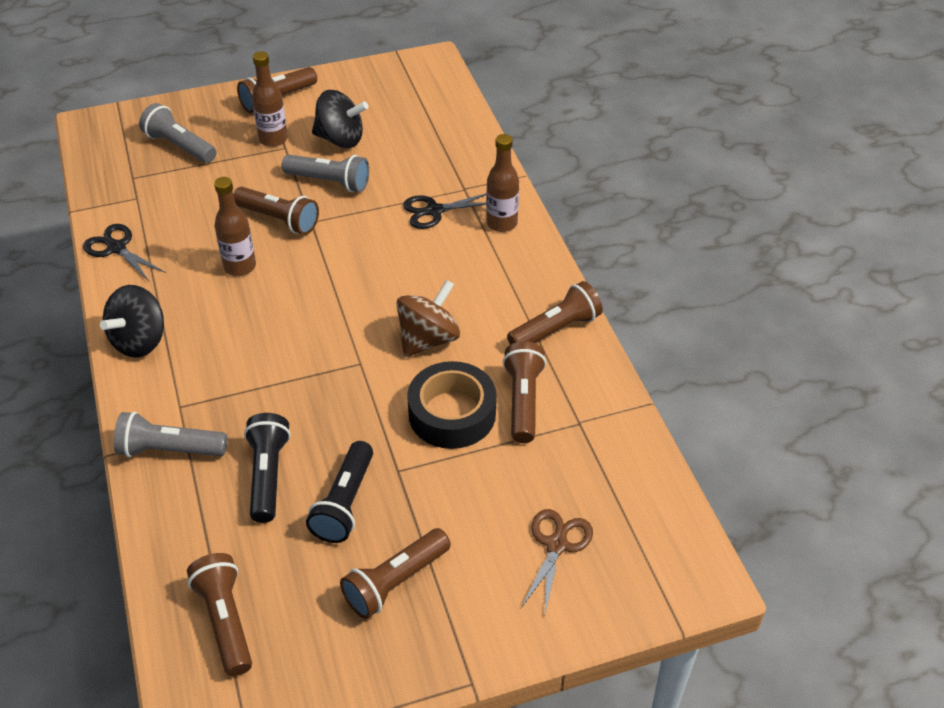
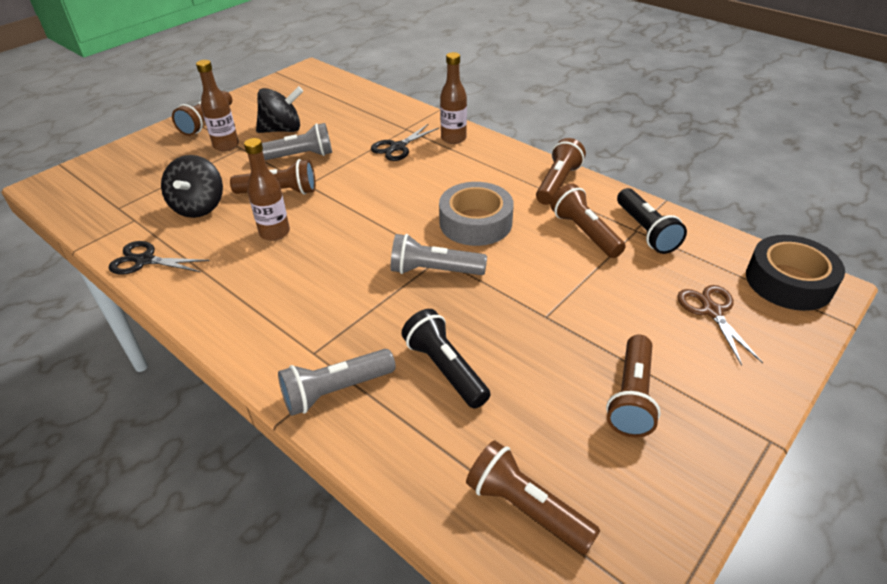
camera: 30 degrees left, 5 degrees down
(140, 341) = (229, 319): black spinning top -> black spinning top (199, 207)
(179, 146) = (145, 174): grey flashlight -> grey flashlight (434, 271)
(345, 503) = (530, 359): black flashlight -> black flashlight (646, 231)
(428, 339) = (475, 222): brown spinning top -> grey tape
(452, 413) = (544, 261): black tape -> black tape (788, 281)

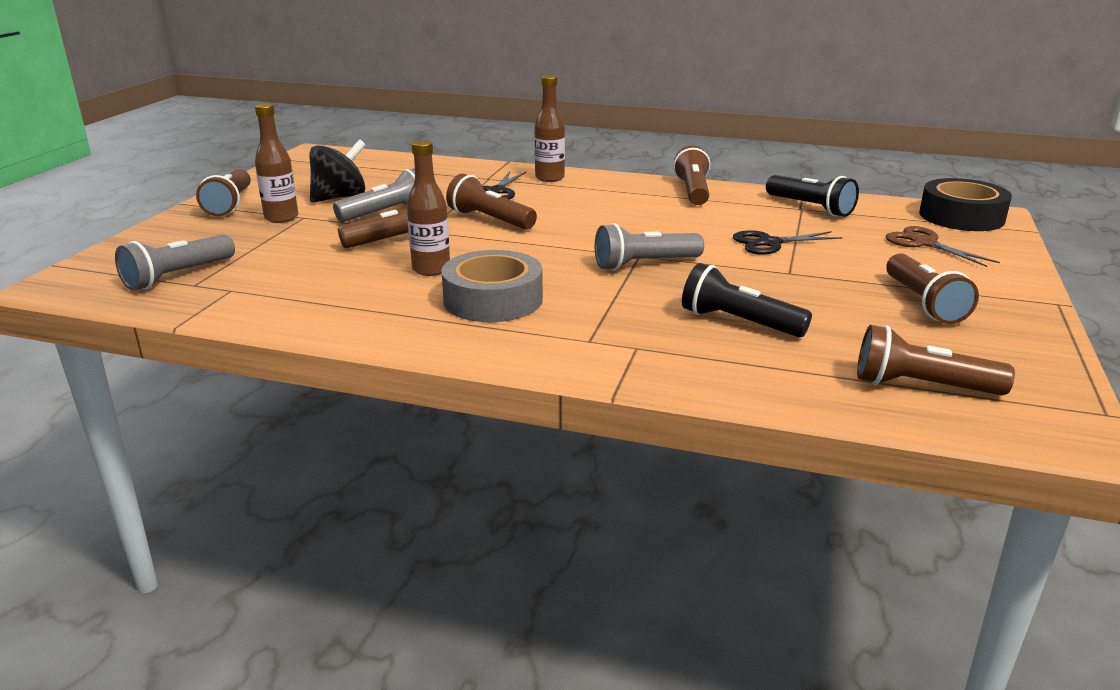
camera: 25 degrees left, 15 degrees down
(144, 260) = (289, 316): black scissors -> black scissors (769, 243)
(199, 207) = (308, 266): black spinning top -> none
(335, 391) = (647, 360): grey flashlight -> grey flashlight (177, 276)
(475, 222) = (645, 227): grey tape -> grey tape (493, 299)
(584, 232) = (757, 217): brown flashlight -> brown flashlight (489, 220)

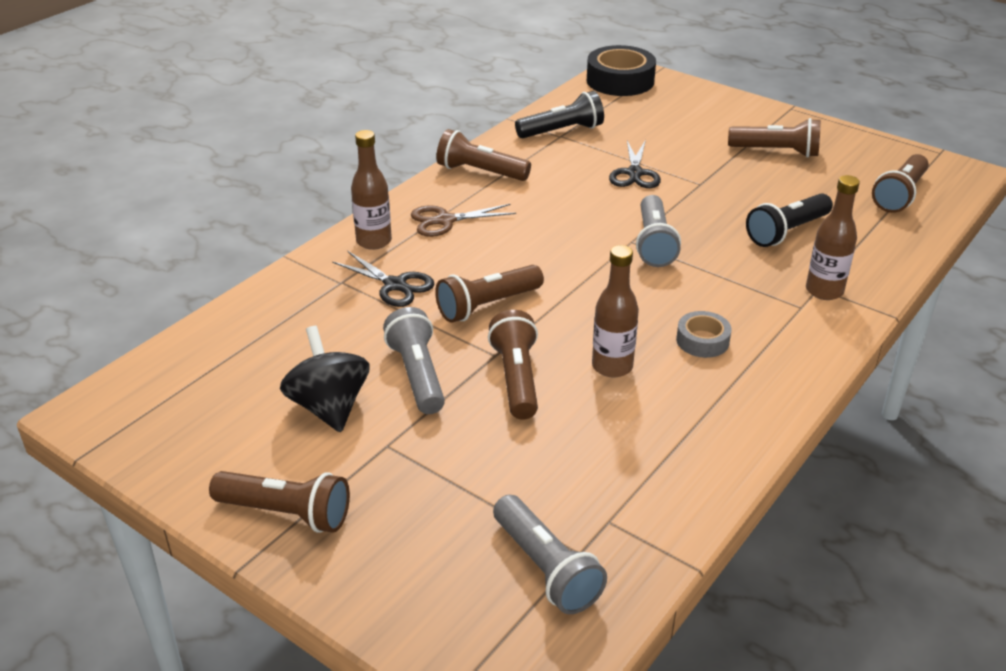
camera: 70 degrees left, 10 degrees up
(281, 218) = (379, 465): brown bottle -> brown bottle (824, 291)
(493, 299) = (702, 341): grey tape -> grey tape, size x0.54
(924, 243) = (667, 113): brown scissors -> brown scissors (445, 221)

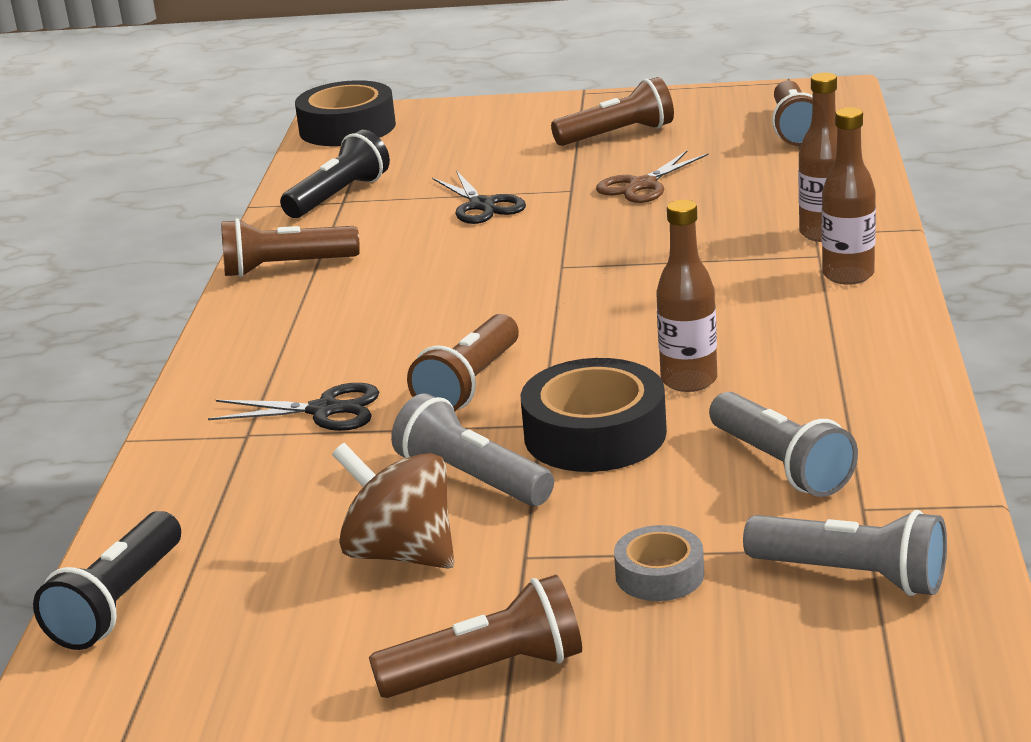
camera: 30 degrees left, 10 degrees down
(329, 407) = (401, 553): black spinning top -> brown spinning top
(374, 241) = (236, 380): brown bottle -> brown bottle (848, 275)
(445, 221) = (304, 328): brown scissors -> brown scissors (642, 185)
(516, 378) = (595, 434): brown flashlight -> black tape
(654, 244) = (590, 259): grey flashlight -> grey flashlight (781, 465)
(702, 341) = (755, 321): grey tape -> grey tape (659, 574)
(787, 232) = (721, 199): black flashlight -> black flashlight (118, 603)

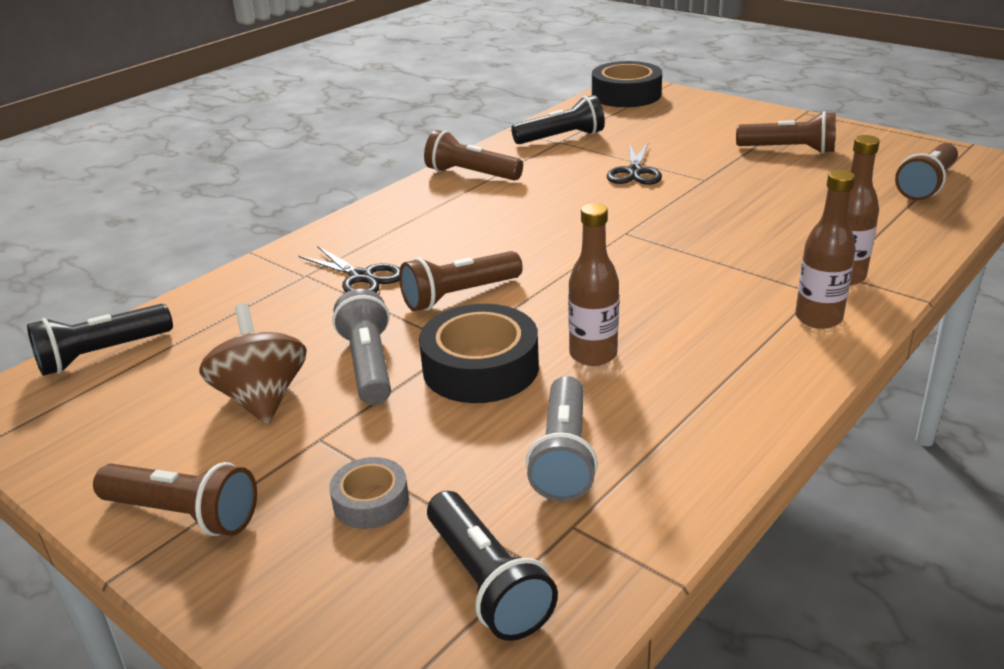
camera: 35 degrees right, 5 degrees up
(642, 185) = (757, 192): brown scissors -> none
(852, 576) = (487, 582): grey flashlight -> black flashlight

